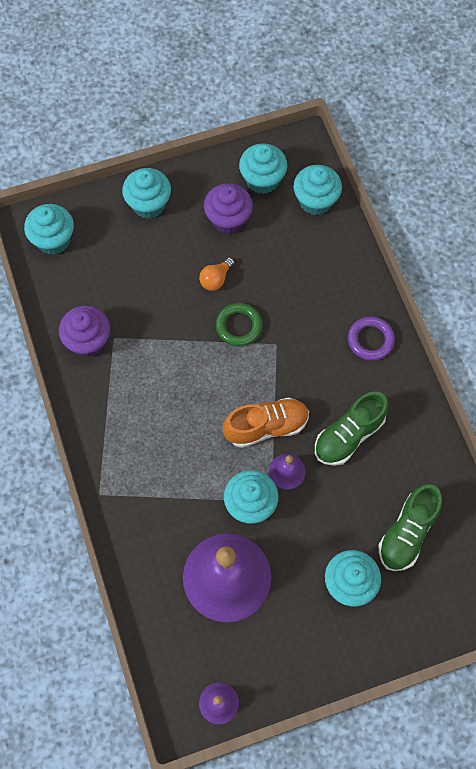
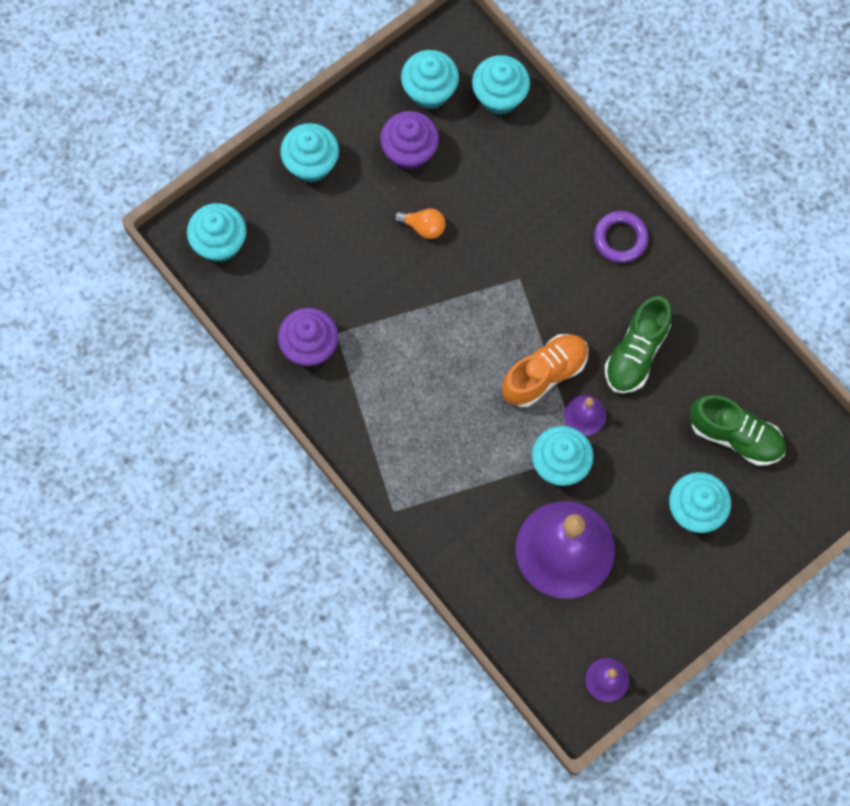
camera: 20 degrees left, 5 degrees up
(216, 279) = (423, 227): orange light bulb -> orange light bulb turned 90 degrees counterclockwise
(239, 326) = (470, 272): green ring -> none
(407, 533) = (735, 436): green shoe -> green shoe turned 75 degrees counterclockwise

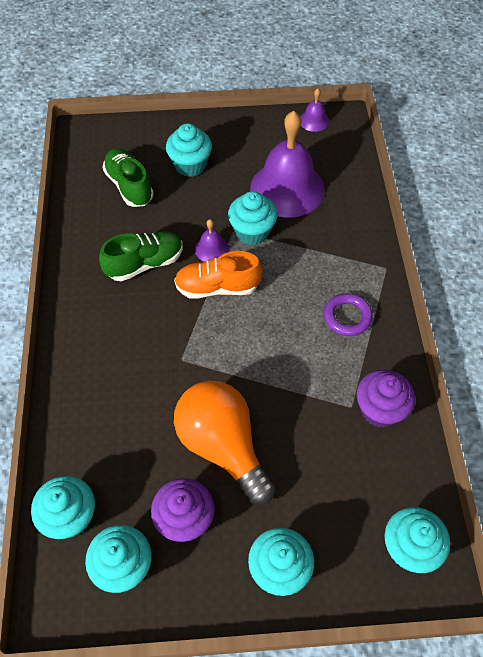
camera: 145 degrees left, 15 degrees down
(423, 227) = (222, 446): orange light bulb -> orange light bulb, size x2.47
(620, 238) = (85, 341): purple ring -> purple ring (347, 317)

